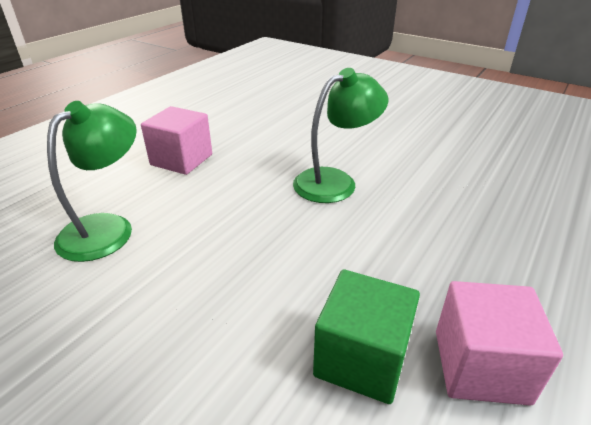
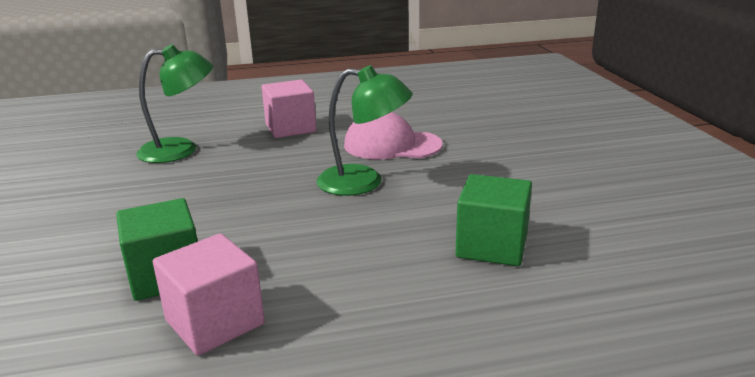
camera: 45 degrees right, 10 degrees down
(294, 142) = (392, 145): none -> pink cap
(493, 188) = (492, 246): none -> green cube

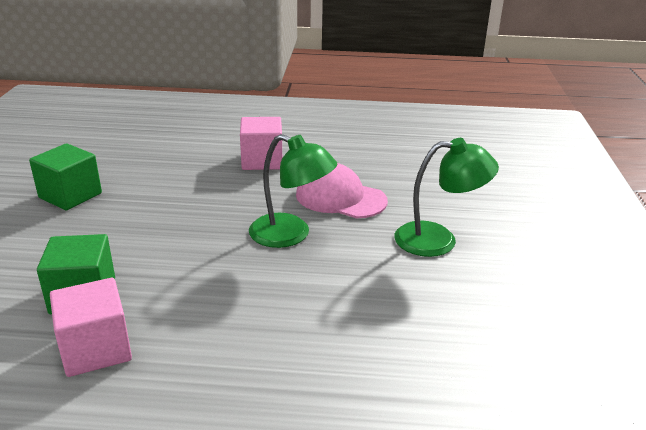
camera: 15 degrees right, 5 degrees up
(180, 150) = (158, 167): green lamp -> green lamp (438, 240)
(492, 246) = (361, 330): green cube -> green cube (70, 195)

